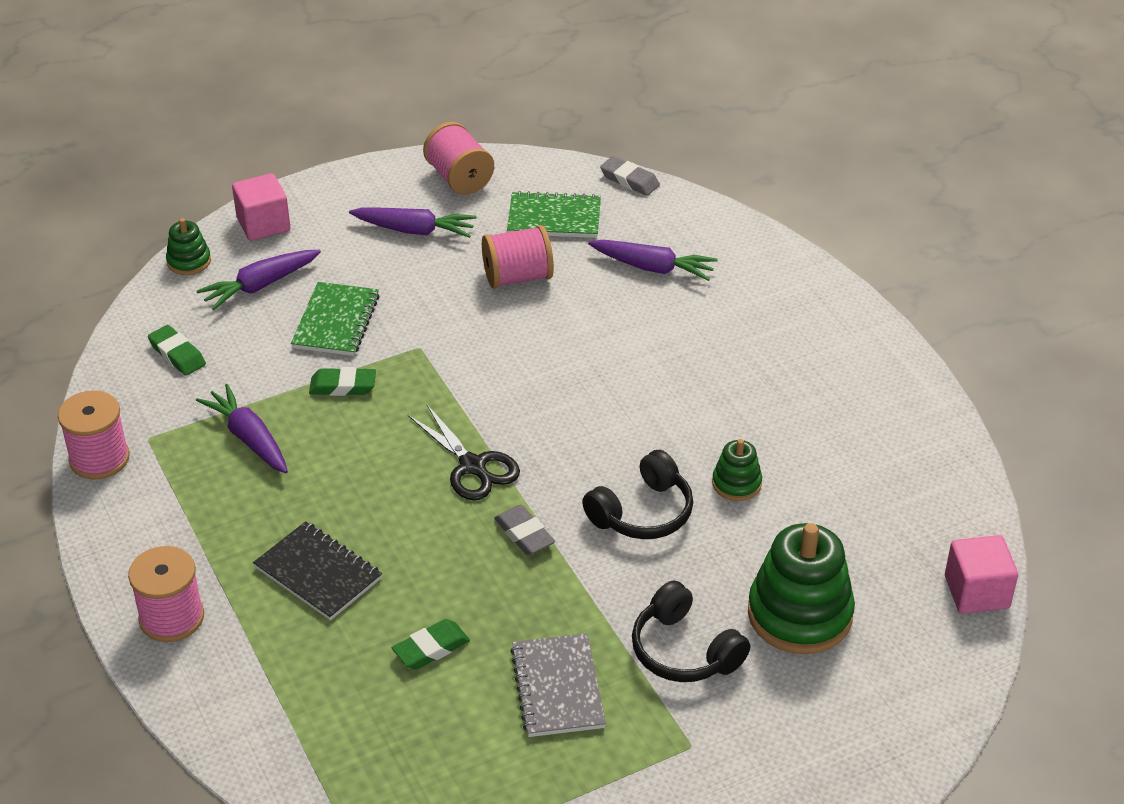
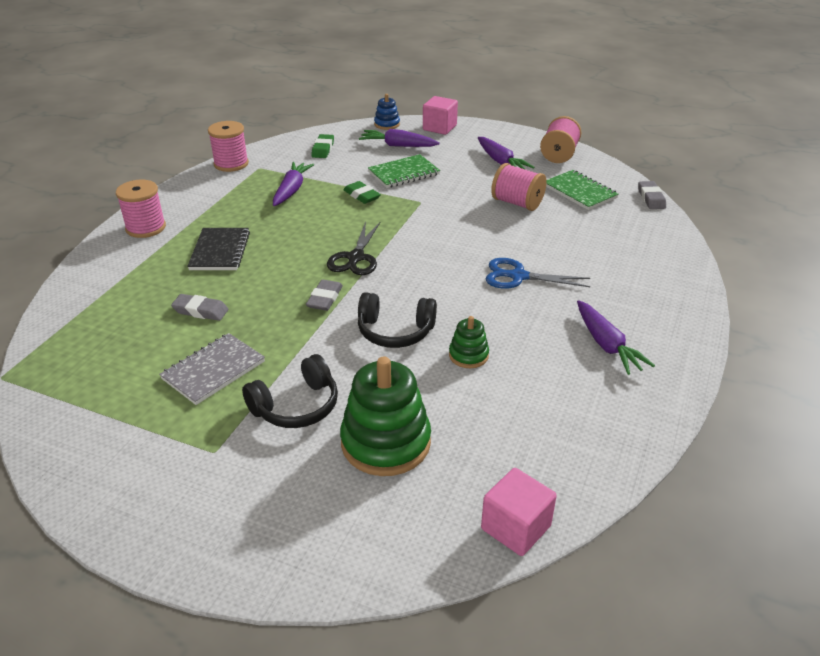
camera: 50 degrees right, 5 degrees down
(189, 261) = (387, 124): green stacking toy -> blue stacking toy
(431, 648) = (200, 311): green eraser -> grey eraser
(651, 367) = (518, 276): none -> blue scissors
(653, 268) = (597, 238): purple carrot -> purple carrot (607, 345)
(684, 650) = (296, 406): black headphones -> black headphones turned 135 degrees counterclockwise

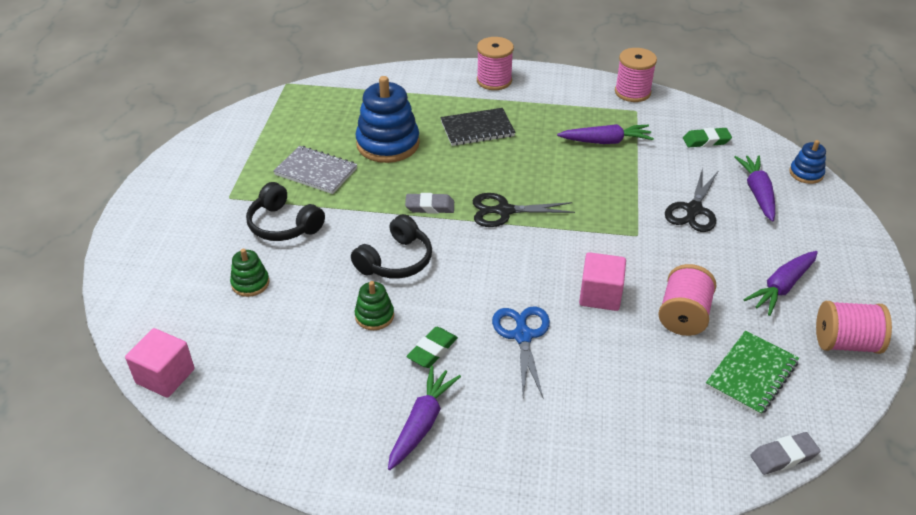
camera: 75 degrees right, 5 degrees up
(200, 311) = (388, 144): grey eraser -> blue stacking toy
(362, 195) = (624, 190): green eraser -> green eraser (432, 350)
(386, 442) = (250, 283): green stacking toy -> green stacking toy, size x0.50
(395, 331) = (396, 260): black headphones -> black headphones turned 135 degrees counterclockwise
(403, 173) = (693, 210): green notebook -> black scissors
(439, 128) = (834, 218): pink cube -> pink cube (600, 295)
(607, 345) = (422, 423): purple carrot -> purple carrot turned 150 degrees clockwise

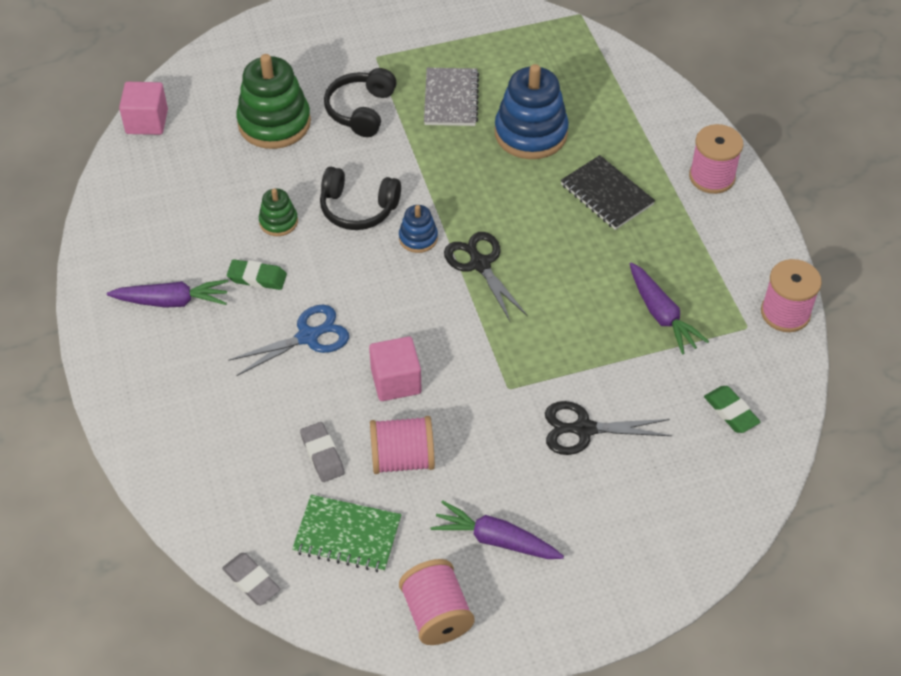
camera: 65 degrees right, 10 degrees up
(250, 283) = (274, 123): green stacking toy -> green stacking toy, size x1.99
(430, 207) = (451, 204): grey eraser -> grey eraser (322, 455)
(757, 193) = (656, 485): purple carrot -> none
(806, 173) = (730, 530): blue stacking toy -> blue stacking toy (418, 238)

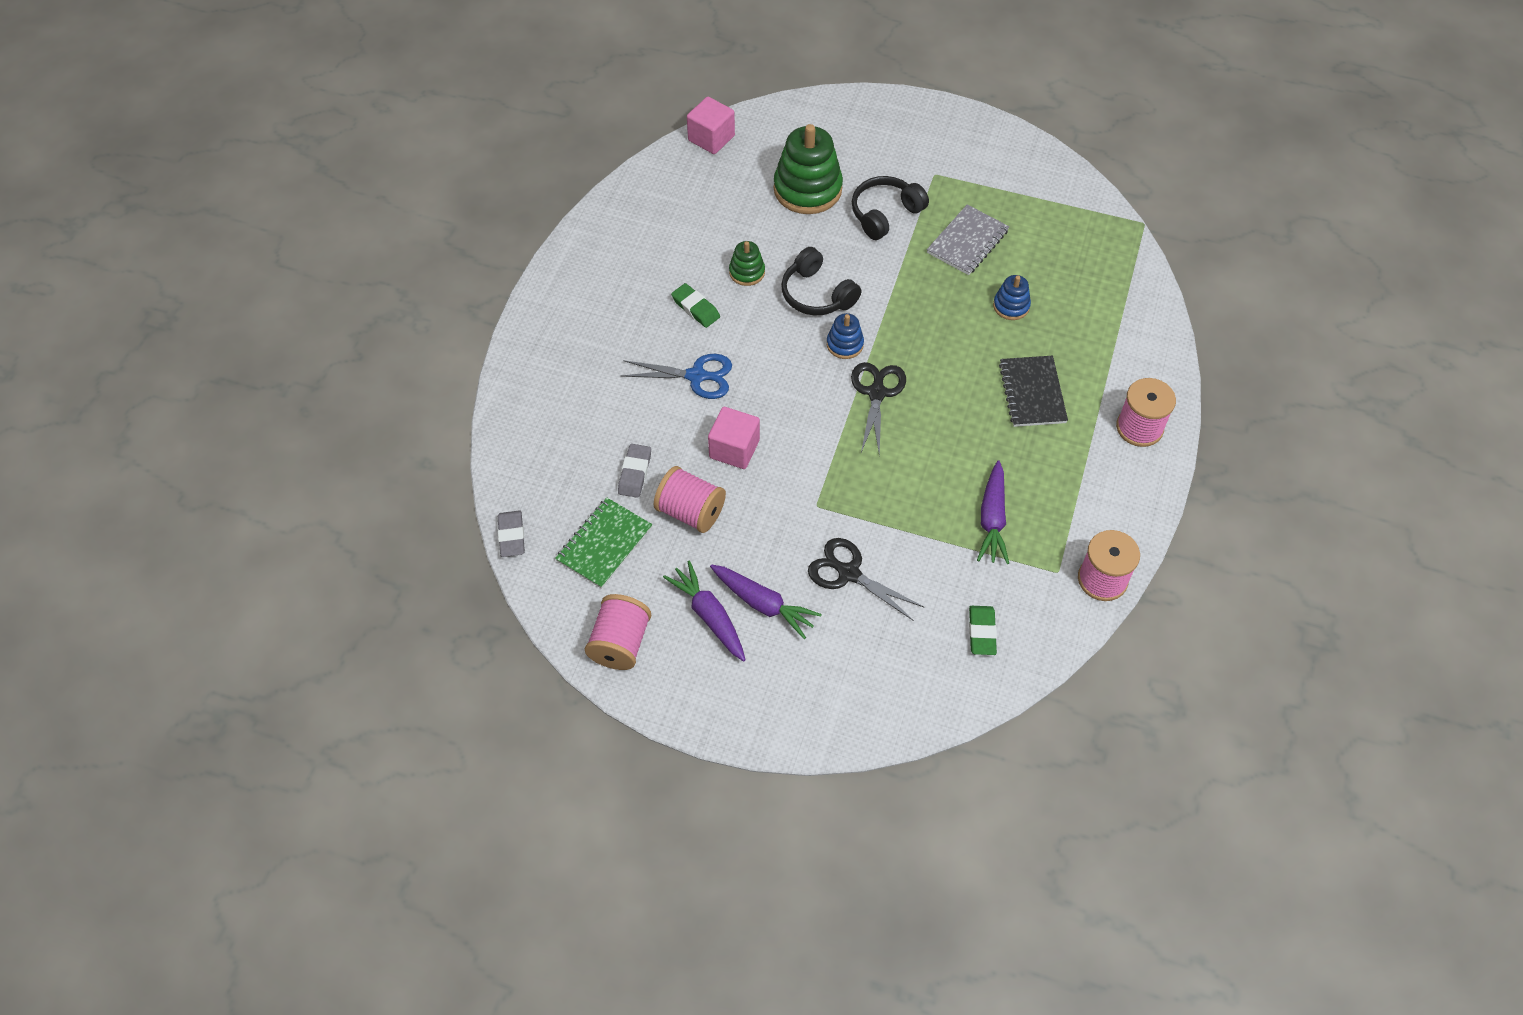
camera: 35 degrees right, 5 degrees up
(172, 301) = (619, 292): purple carrot -> purple carrot (763, 604)
(347, 535) = (604, 544): green notebook -> green notebook turned 75 degrees clockwise
(531, 133) = (1011, 306): blue stacking toy -> blue stacking toy, size x0.50

